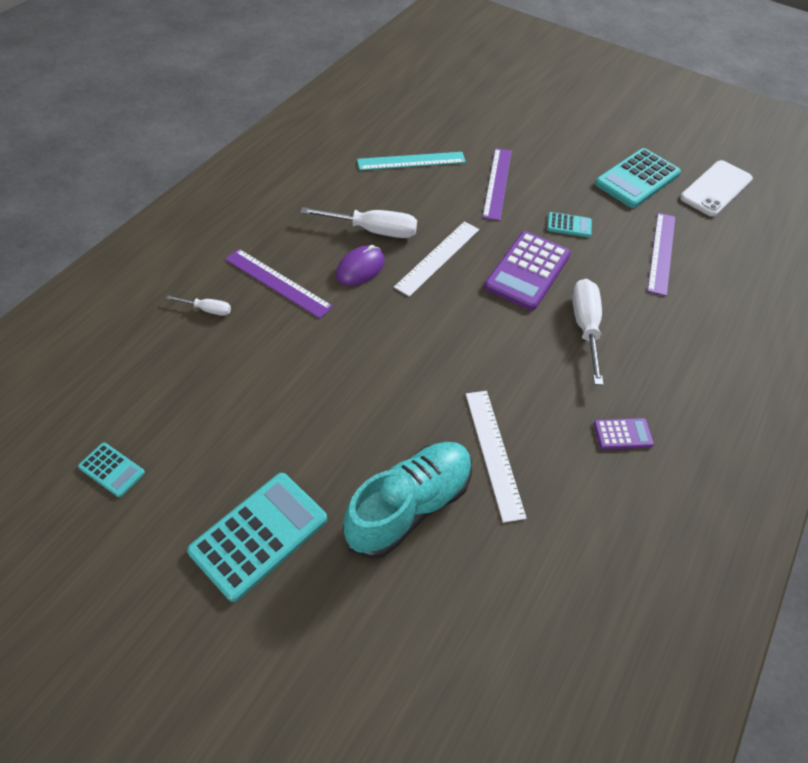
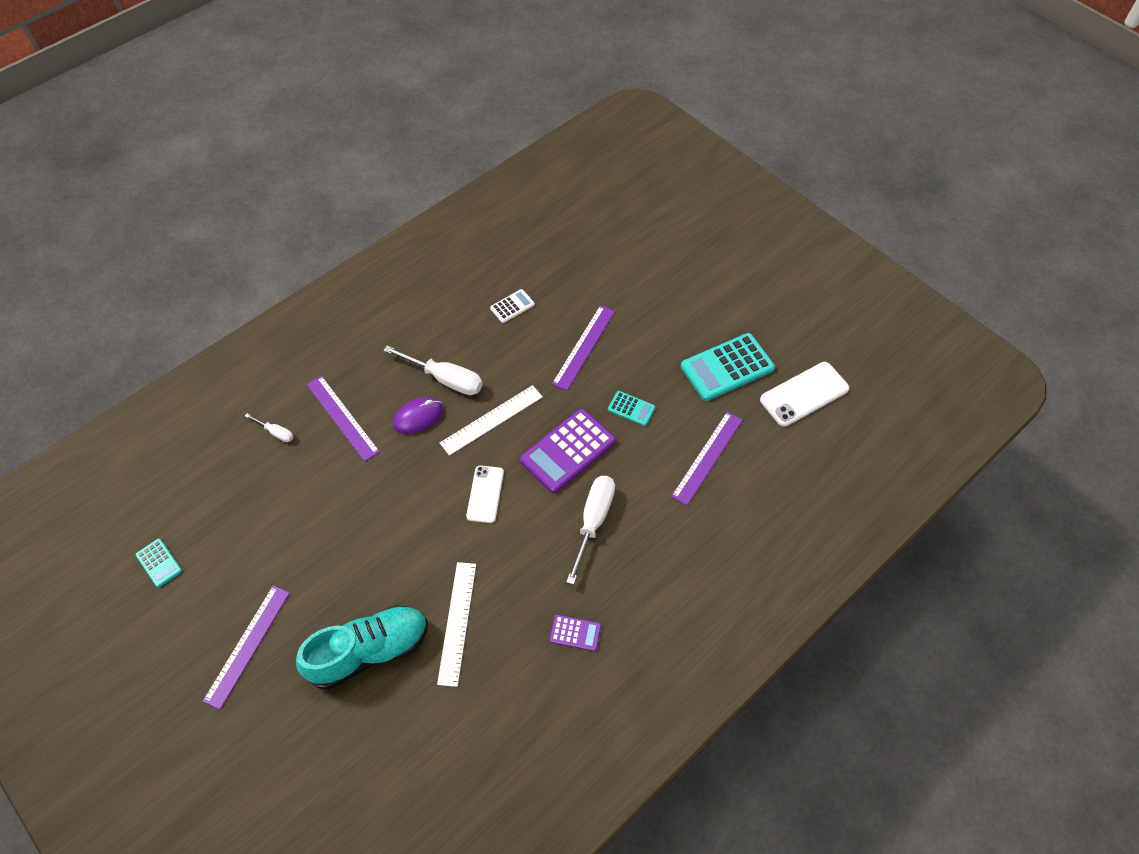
camera: 20 degrees right, 5 degrees up
(259, 535) = (247, 645): turquoise calculator -> purple ruler
(411, 161) = (512, 306): turquoise ruler -> white calculator
(464, 324) = (485, 494): none -> white phone

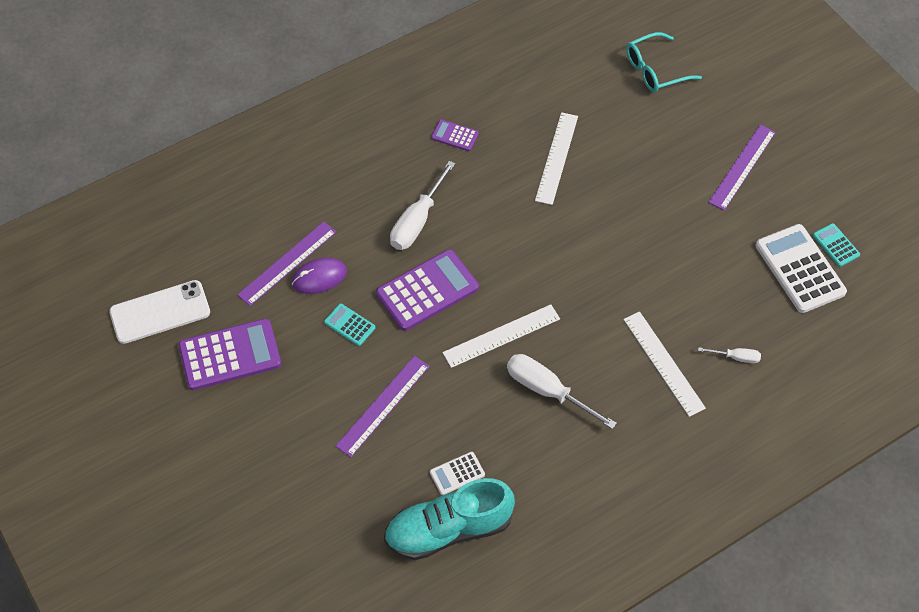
camera: 170 degrees left, 0 degrees up
(201, 530) = (800, 269): none -> white calculator
(275, 432) = (736, 357): white screwdriver -> white screwdriver turned 150 degrees clockwise
(342, 417) = (663, 363): purple ruler -> white ruler
(344, 775) = (655, 70): none -> turquoise glasses
(369, 651) = (635, 147): turquoise shoe -> turquoise shoe (448, 529)
(418, 417) = (580, 351): purple mouse -> purple mouse (319, 277)
(485, 494) = (518, 261): white phone -> none
(727, 367) = (230, 355): turquoise calculator -> purple calculator

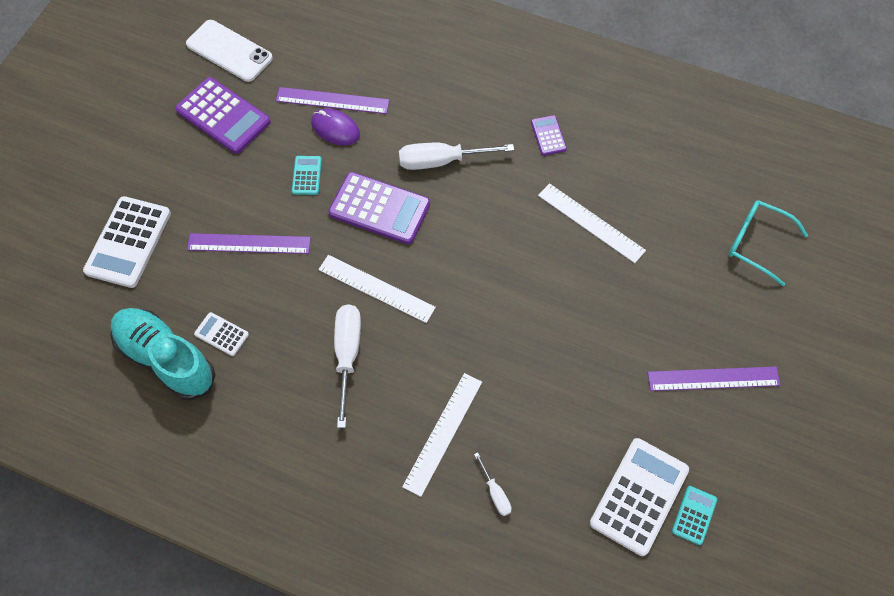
camera: 55 degrees right, 5 degrees up
(303, 501) = (128, 242): none -> white calculator
(556, 158) = (591, 222): white ruler -> white ruler turned 60 degrees clockwise

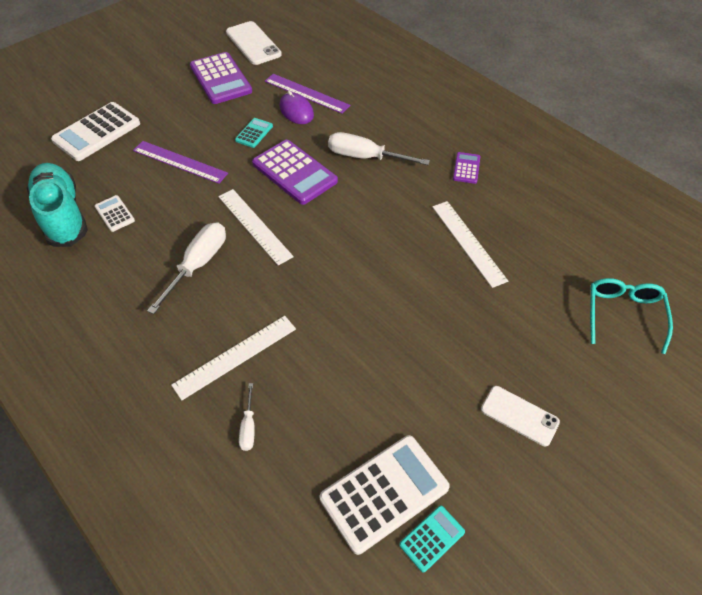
camera: 25 degrees right, 10 degrees down
(713, 379) = (519, 415): purple ruler -> white phone
(757, 243) = (623, 314): turquoise glasses -> turquoise glasses turned 45 degrees clockwise

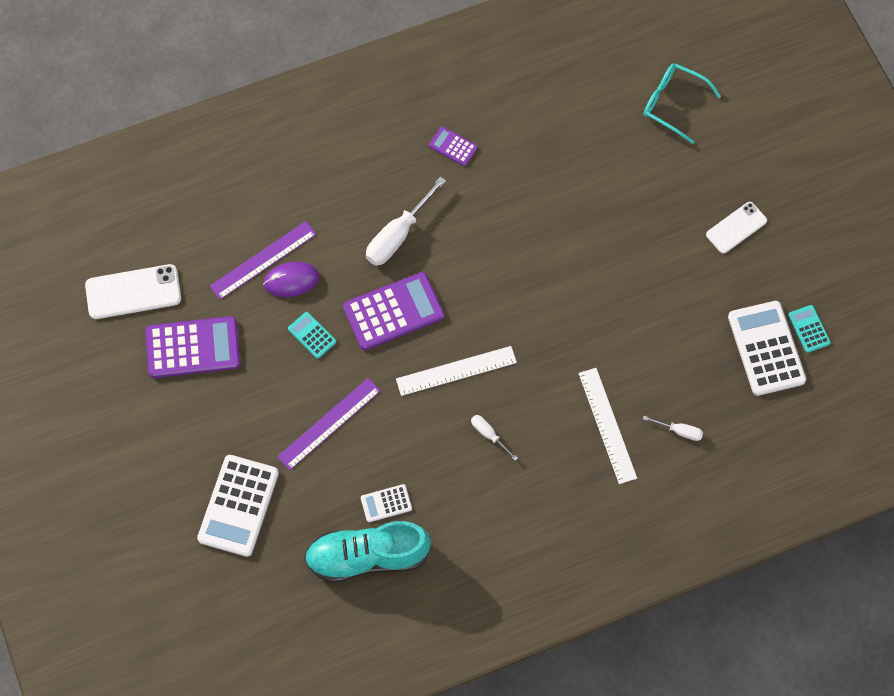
camera: 70 degrees left, 15 degrees up
(97, 132) = (238, 505): white calculator -> white calculator turned 45 degrees clockwise
(198, 265) = (489, 435): white screwdriver -> white screwdriver, size x0.51
(468, 242) = (550, 188): white ruler -> none

